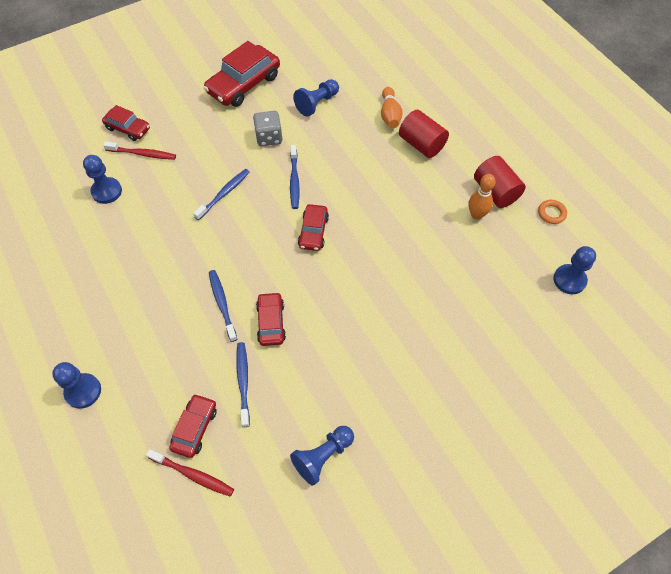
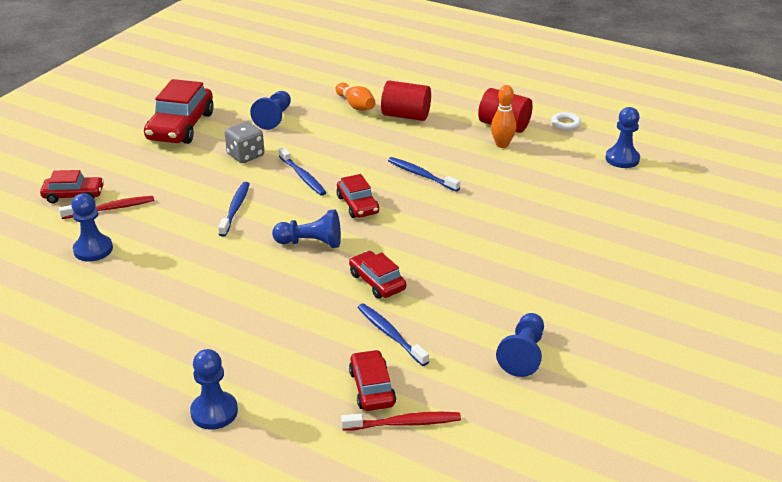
camera: 30 degrees left, 25 degrees down
(222, 304) = (312, 287): blue toothbrush -> blue toothbrush (421, 175)
(252, 257) = (311, 243): none -> blue pawn
(551, 213) = (565, 124): orange ring -> white ring

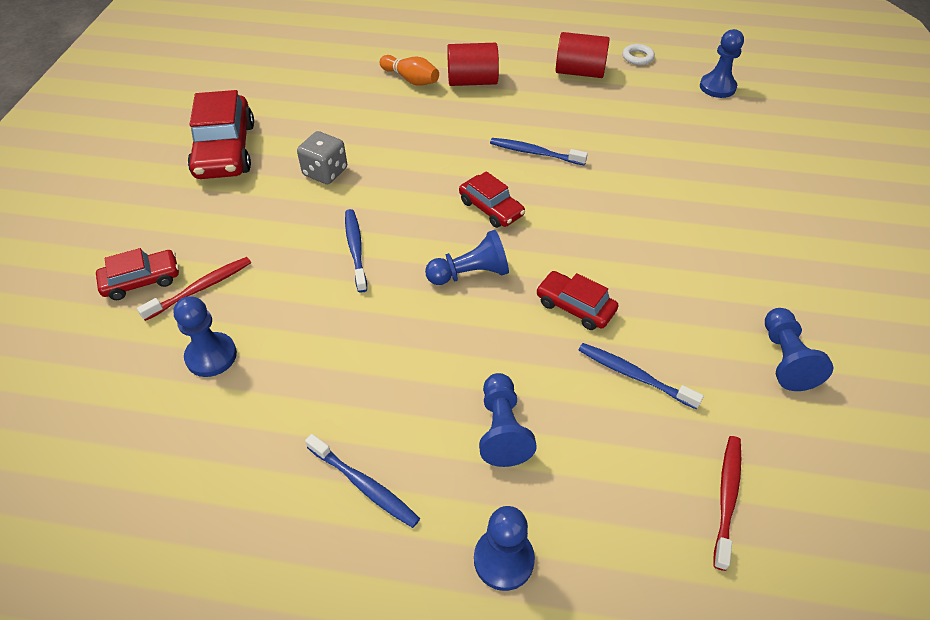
camera: 20 degrees left, 15 degrees up
(274, 118) = (329, 115): blue pawn -> blue pawn (502, 429)
(303, 176) = (408, 185): blue toothbrush -> blue toothbrush (364, 485)
(372, 388) = (661, 459): red car -> none
(404, 423) = (727, 498): red toothbrush -> red toothbrush turned 45 degrees counterclockwise
(502, 144) = (592, 96): orange bowling pin -> none

